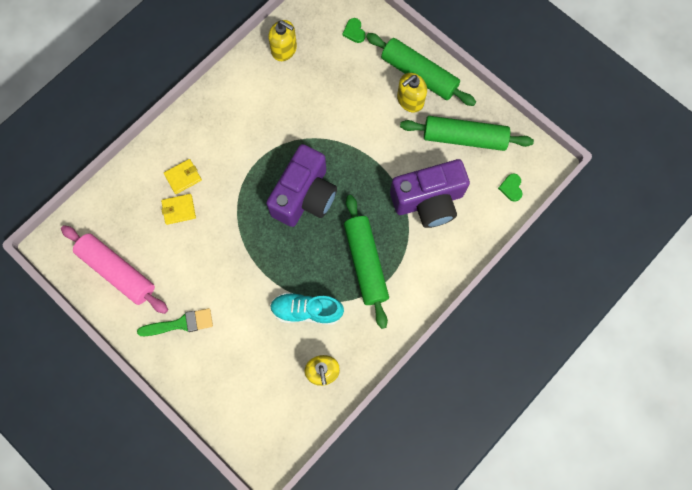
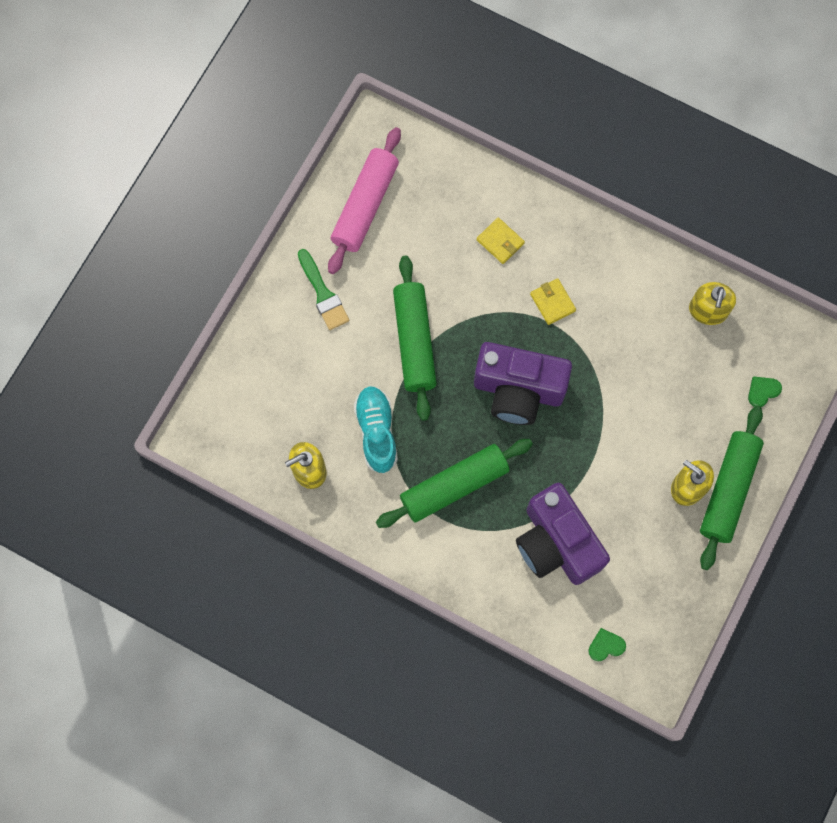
camera: 75 degrees right, 0 degrees up
(179, 210) = (458, 249): yellow wallet -> yellow wallet (552, 302)
(464, 138) = (656, 569): green rolling pin -> green rolling pin (414, 341)

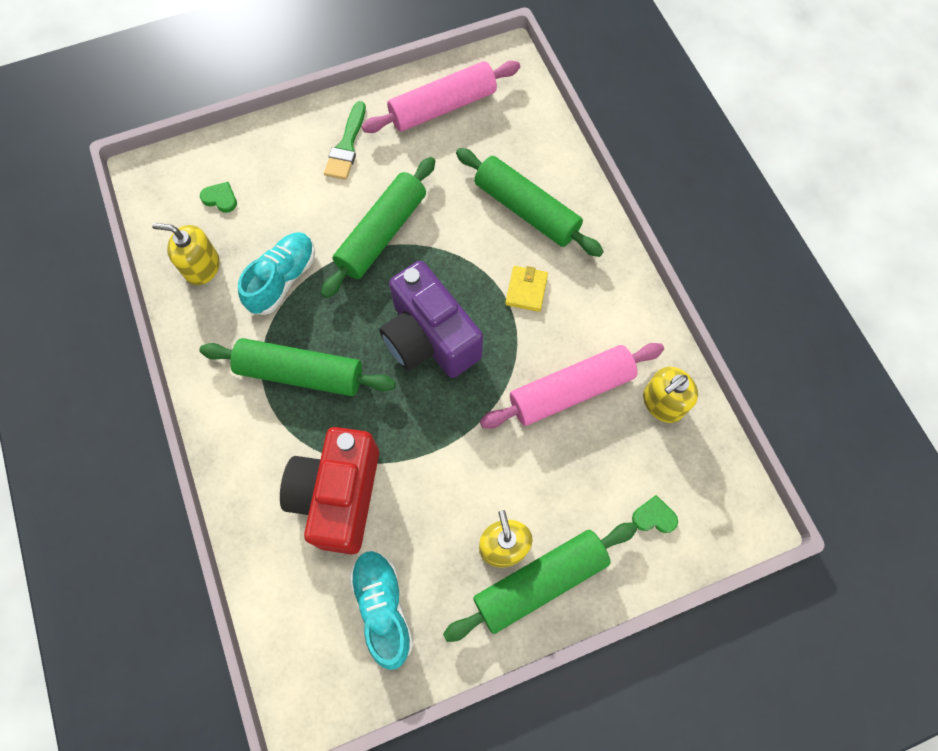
camera: 40 degrees right, 5 degrees down
(500, 242) = (526, 210): yellow wallet -> green rolling pin
(556, 543) = (338, 495): purple camera -> red camera
(606, 646) = (293, 629): green heart -> green heart (220, 198)
(642, 350) = (570, 390): none -> pink rolling pin
(648, 586) = (383, 607): none -> turquoise shoe

